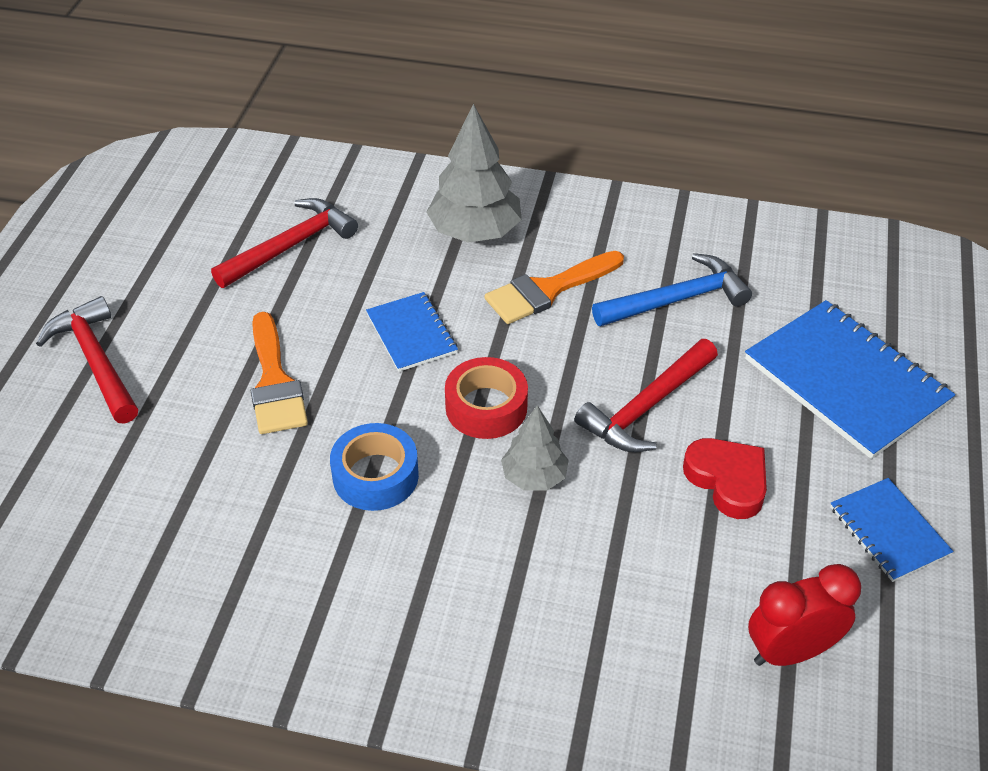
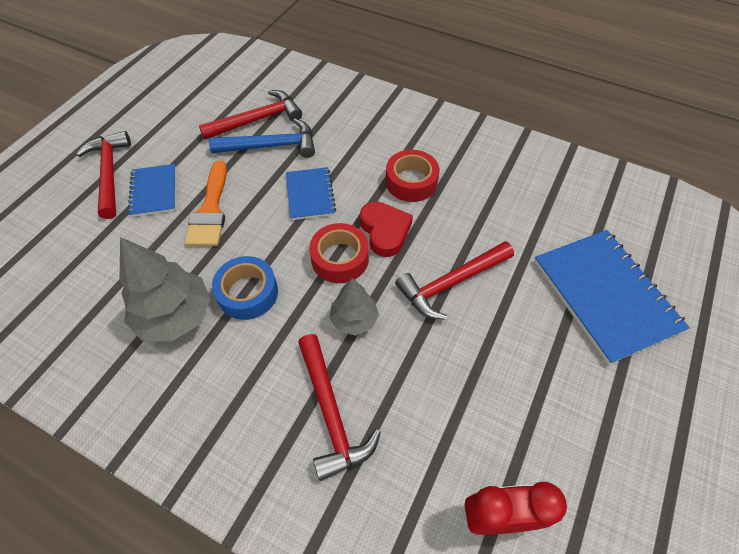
camera: 15 degrees right, 10 degrees up
(475, 232) = (377, 132): grey tree -> grey tree (175, 316)
(546, 590) = (331, 413): none -> red hammer
(548, 290) = (411, 182): orange brush -> red tape
(677, 299) = (498, 206): blue hammer -> blue hammer (271, 146)
(727, 481) = (492, 356): red heart -> red heart (385, 231)
(888, 531) = (606, 430): blue notebook -> blue notebook (154, 191)

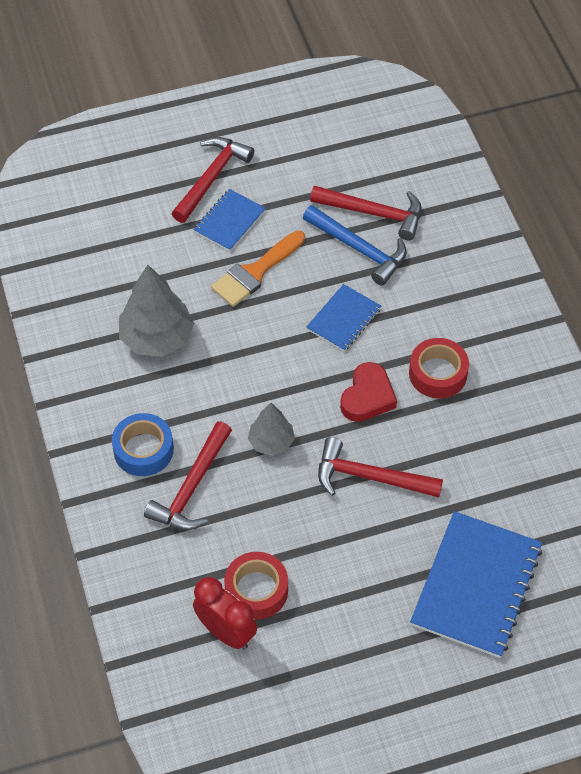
camera: 45 degrees right, 0 degrees up
(247, 293) = (219, 361): blue tape -> blue tape (143, 450)
(340, 258) = (310, 390): red tape -> red tape (256, 590)

